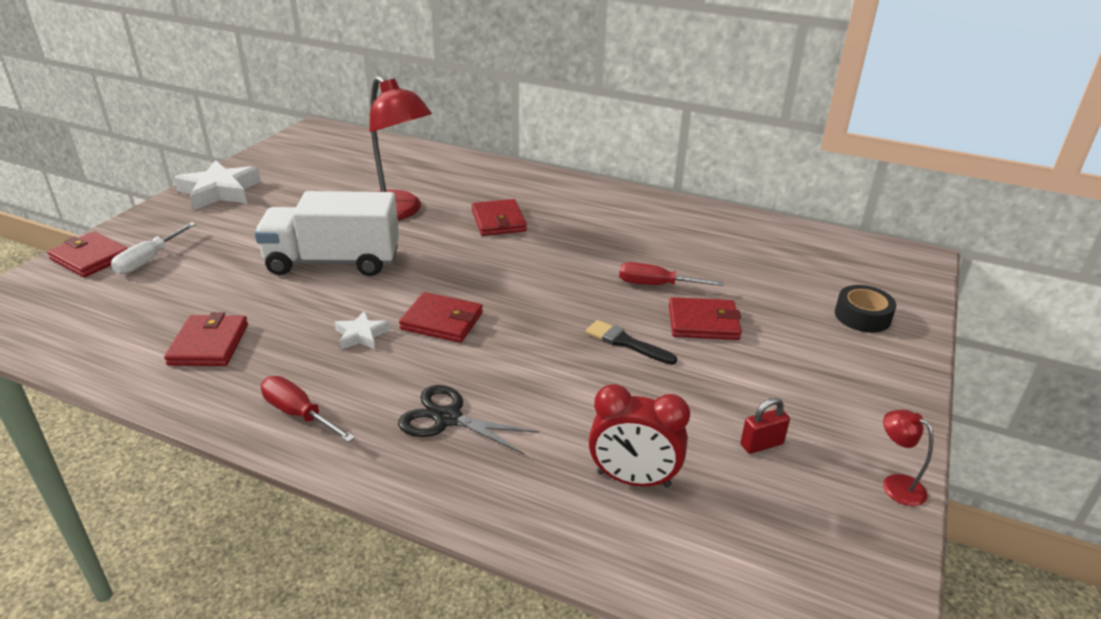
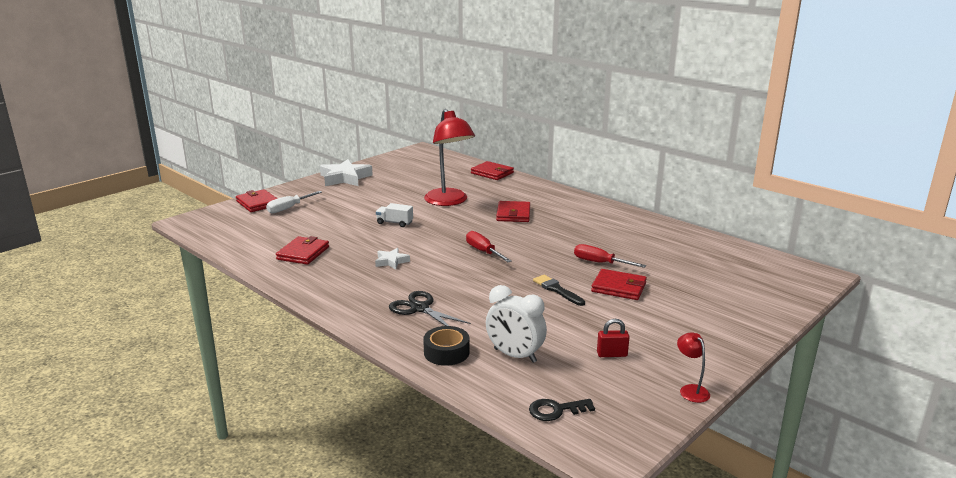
camera: 20 degrees right, 10 degrees down
(299, 414) = (336, 292): red screwdriver -> red screwdriver (483, 252)
(333, 262) = (394, 223): white truck -> white truck, size x0.42
(442, 321) = (444, 262): red wallet -> red wallet (492, 173)
(633, 479) = (515, 355): red clock -> white clock
(748, 574) = (556, 410): none -> black key
(862, 316) = (742, 301): black tape -> black tape (446, 352)

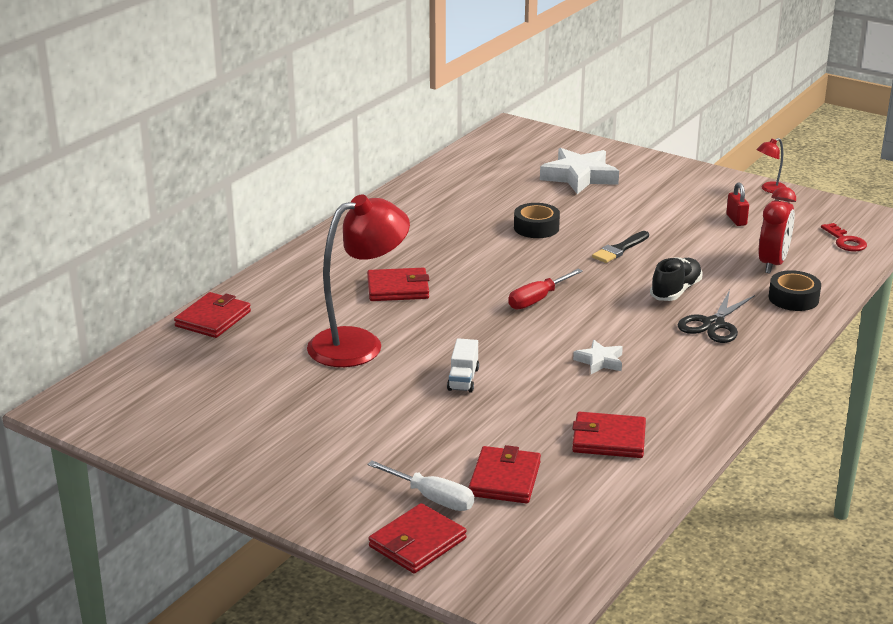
camera: 100 degrees left, 5 degrees up
(345, 178) = (256, 467): white star -> white star (579, 177)
(479, 302) = (675, 291): none -> black shoe
(515, 355) = (773, 264): white clock -> red clock
(556, 410) = (845, 241): black key -> red key
(600, 263) = (536, 228): red screwdriver -> black tape
(618, 287) = (594, 217): red wallet -> red wallet (505, 479)

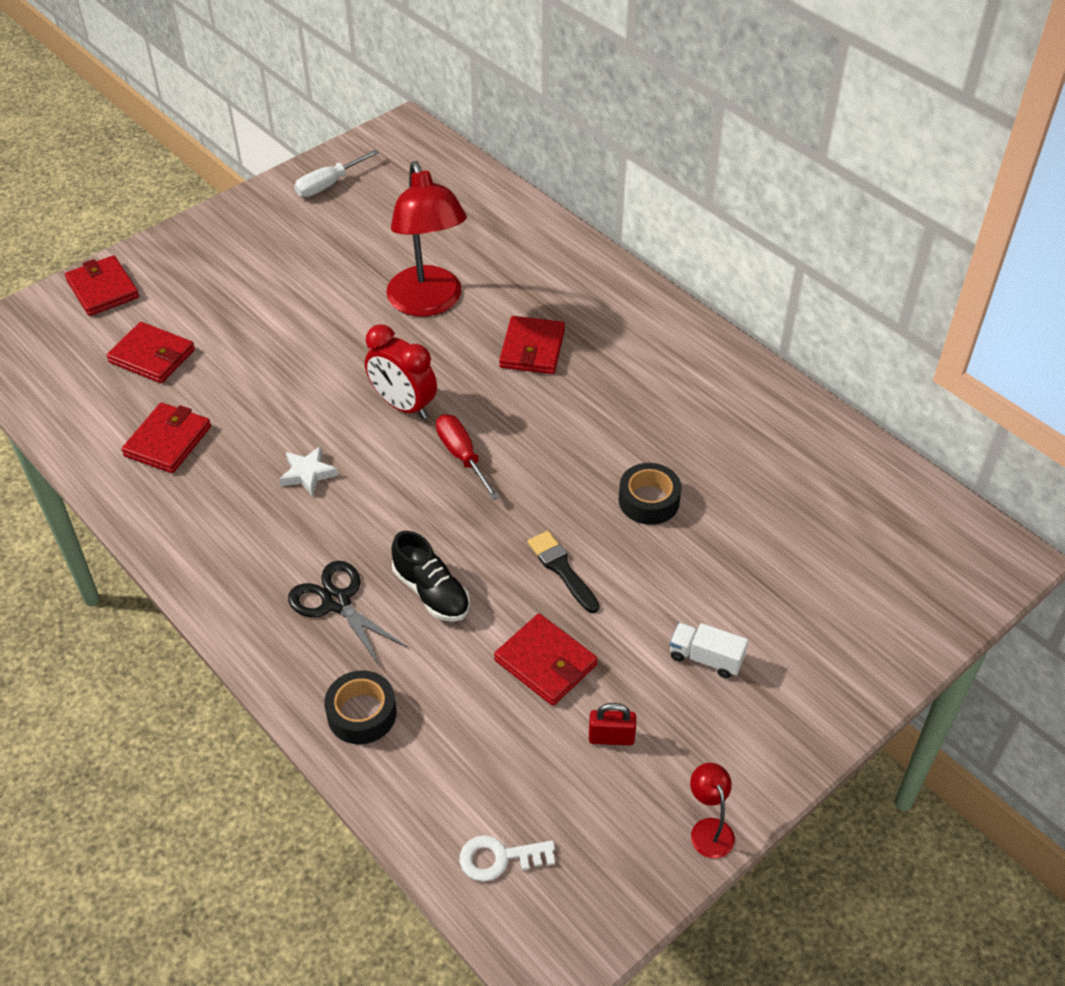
camera: 105 degrees right, 20 degrees up
(213, 319) = (519, 216): red wallet -> red wallet (545, 662)
(432, 498) = (154, 307): white screwdriver -> white screwdriver (329, 184)
(463, 379) = (327, 362): white truck -> white truck (706, 658)
(579, 177) = (803, 590): white star -> none
(773, 264) = (463, 729): red clock -> red clock (403, 405)
(845, 241) = (499, 858): red key -> white key

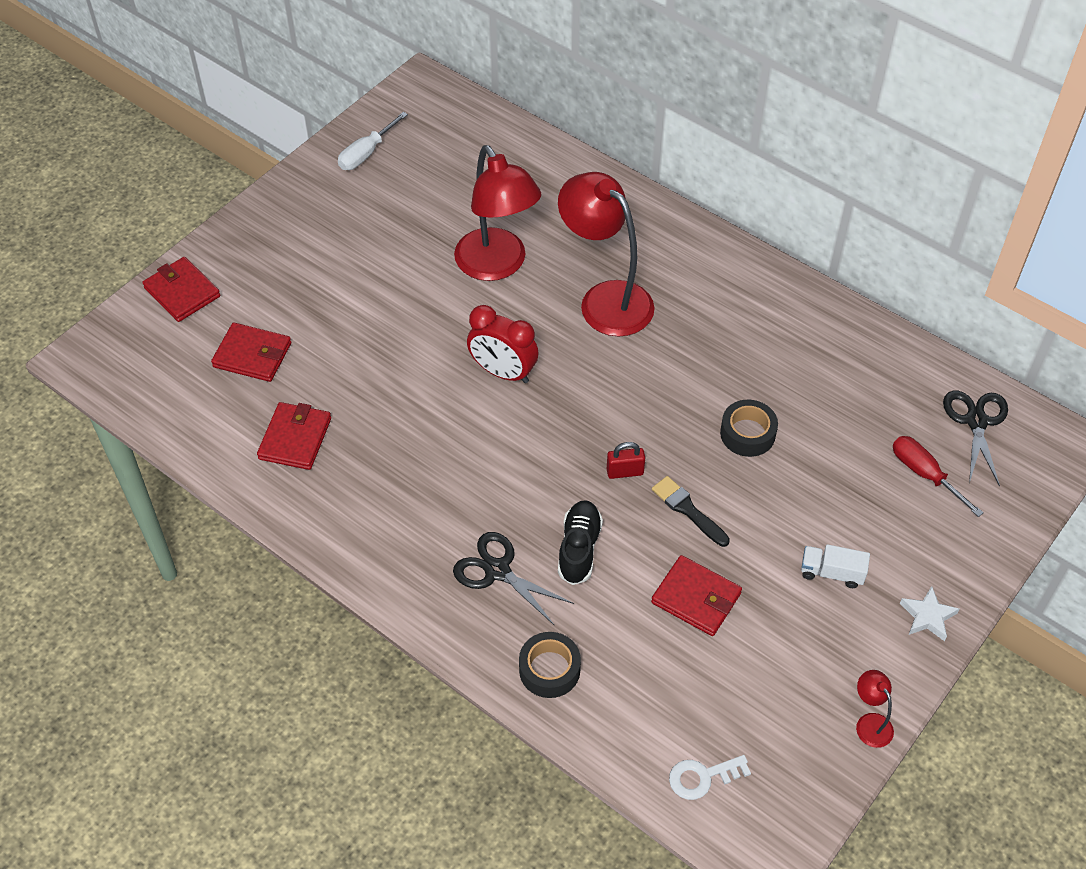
camera: 10 degrees left, 5 degrees up
(308, 474) = (435, 452): white star -> white star (927, 616)
(431, 592) = (579, 548): black shoe -> black shoe turned 120 degrees counterclockwise
(462, 456) = (571, 415): red screwdriver -> red screwdriver (925, 474)
(532, 348) = (605, 299): red wallet -> red lamp
(611, 737) = (769, 656): red padlock -> red padlock (625, 472)
(909, 522) = (976, 421): none -> black scissors

